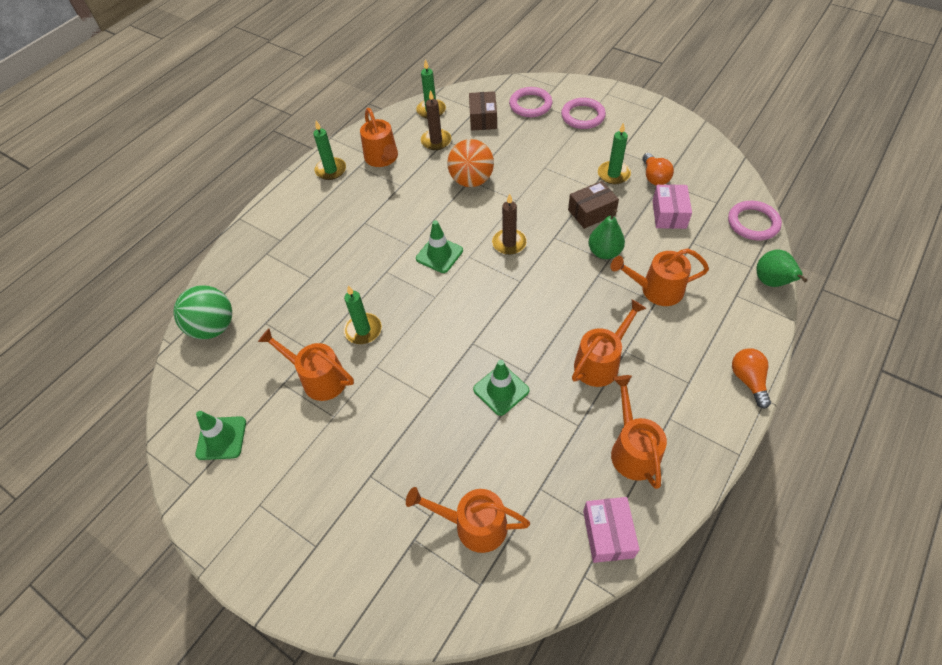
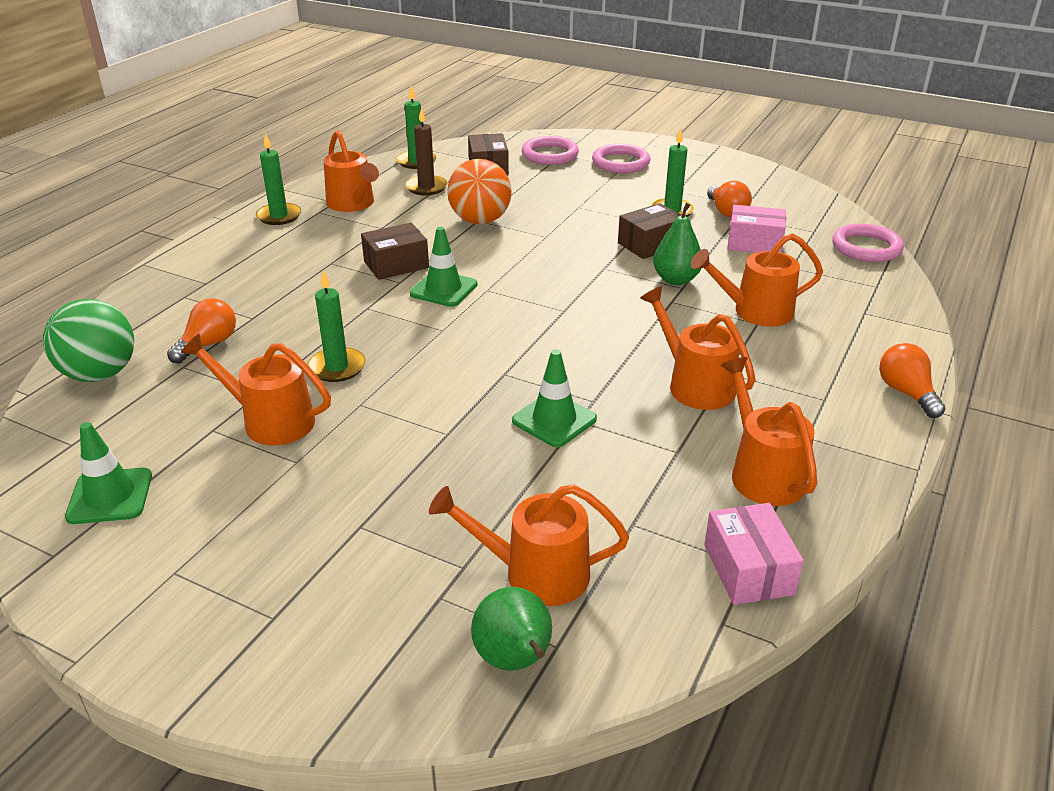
camera: 10 degrees left, 20 degrees down
(281, 302) = (208, 344): none -> orange light bulb
(408, 226) = (396, 264): none -> brown box
(509, 243) = (542, 275): brown candle -> none
(600, 362) = (694, 385): orange watering can -> orange watering can turned 75 degrees counterclockwise
(669, 214) = (754, 243): pink box -> pink box turned 75 degrees counterclockwise
(771, 282) = (907, 299): green pear -> green pear (515, 660)

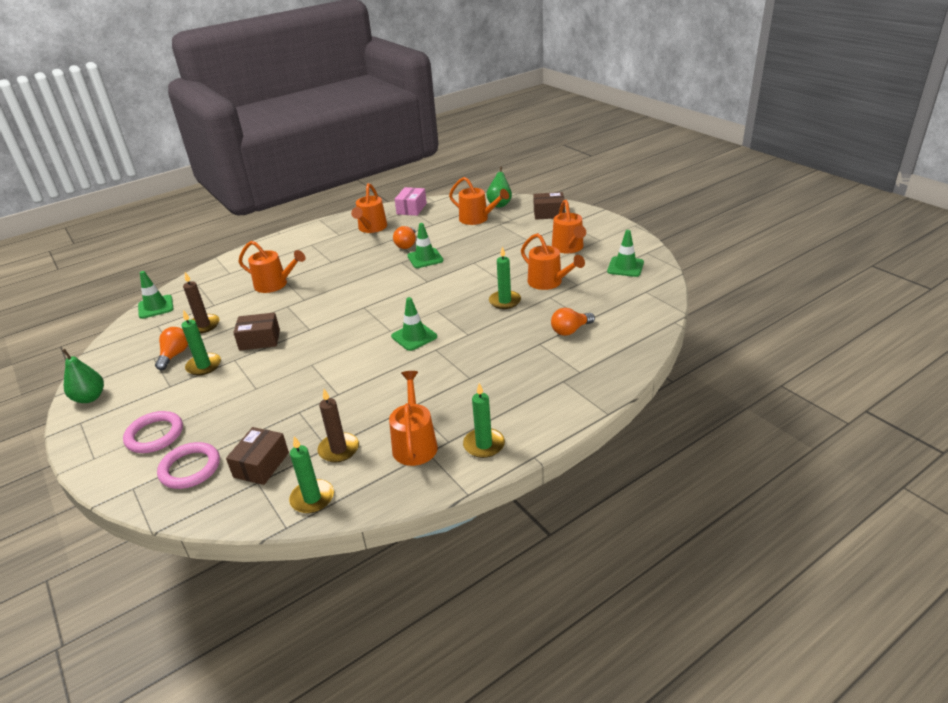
camera: 150 degrees left, 0 degrees up
(100, 374) = (634, 325): green ball -> none
(396, 264) = (427, 364): brown box -> brown box (549, 213)
(480, 220) = (336, 393): orange ball -> none
(676, 279) = (283, 311): green pear -> green pear (90, 398)
(694, 385) = (352, 259): orange watering can -> orange watering can (569, 248)
(754, 243) = (203, 325): pink box -> brown candle
(866, 247) = (156, 307): pink ring -> green traffic cone
(906, 393) = (278, 240): orange light bulb -> orange light bulb (407, 245)

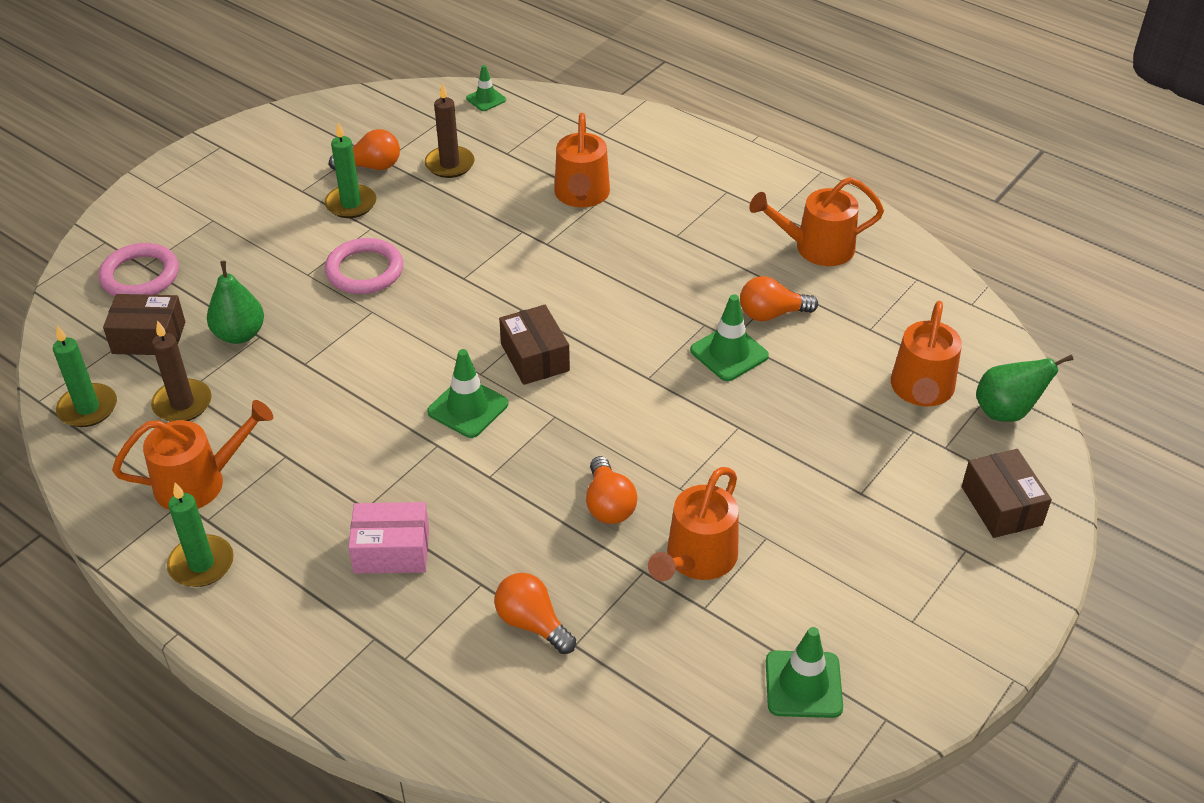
camera: 70 degrees right, 10 degrees up
(90, 398) = (269, 132): green pear -> green pear (239, 334)
(155, 435) = (201, 219): pink ring -> pink ring (364, 270)
(156, 307) = (486, 99): green traffic cone -> green traffic cone, size x0.62
(259, 340) = (424, 235): brown box -> brown box (535, 357)
(411, 209) = (921, 280): pink box -> pink box (391, 550)
(505, 301) = (608, 504): green candle -> orange light bulb
(569, 248) = (852, 569): orange watering can -> none

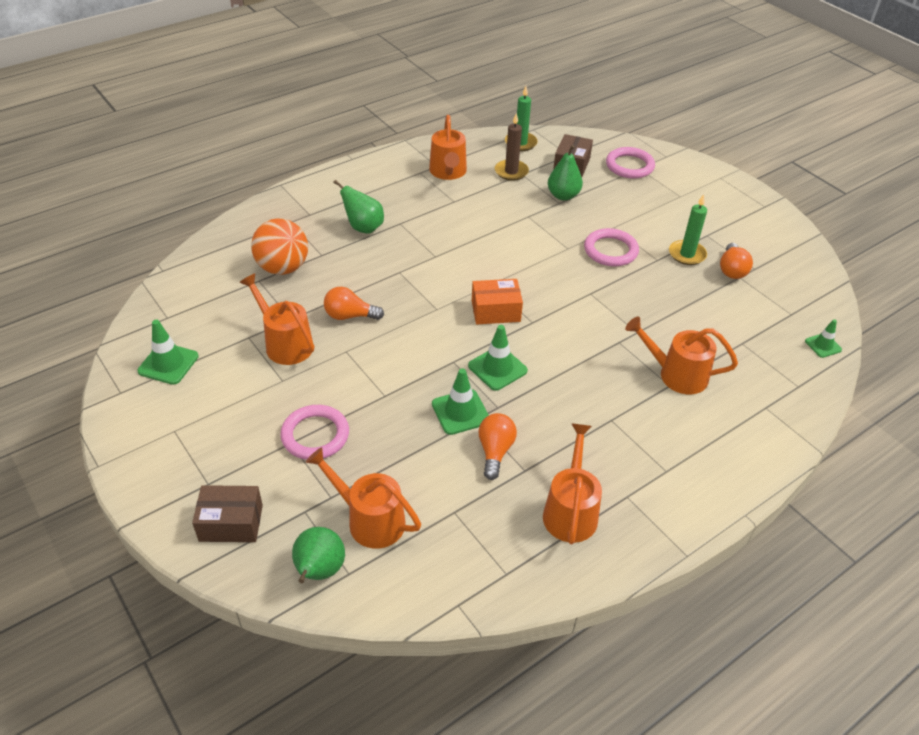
camera: 105 degrees right, 0 degrees up
(201, 564) = (390, 168): green candle -> none
(391, 550) = (363, 228): pink box -> green pear
(449, 164) = (729, 309): brown candle -> none
(468, 408) = (461, 273): green traffic cone -> green traffic cone (497, 368)
(532, 623) = (283, 268): orange light bulb -> orange ball
(535, 357) = (495, 311): brown box -> orange box
(836, 472) = (315, 435): none -> pink ring

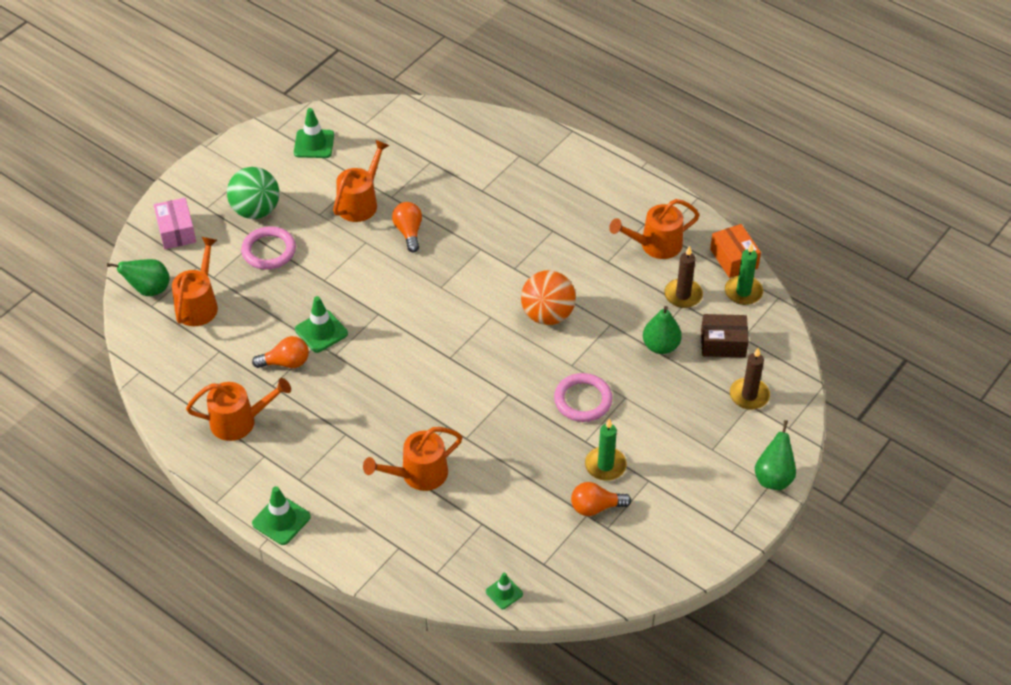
camera: 75 degrees right, 5 degrees up
(231, 523) = (176, 231): brown box -> pink box
(242, 435) = (256, 210): none -> green ball
(283, 268) = (453, 171): orange ball -> orange ball (547, 315)
(363, 228) = (533, 207): green pear -> green pear (773, 478)
(495, 311) = (454, 328): orange box -> orange box (734, 259)
(497, 368) = (380, 345): green traffic cone -> green traffic cone (281, 520)
(629, 166) = (749, 395): pink ring -> brown candle
(676, 374) = (418, 474): orange watering can -> orange watering can turned 120 degrees counterclockwise

